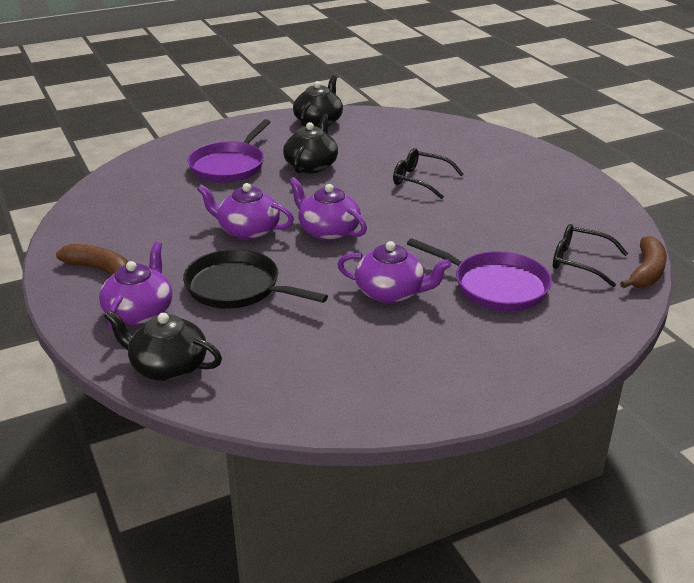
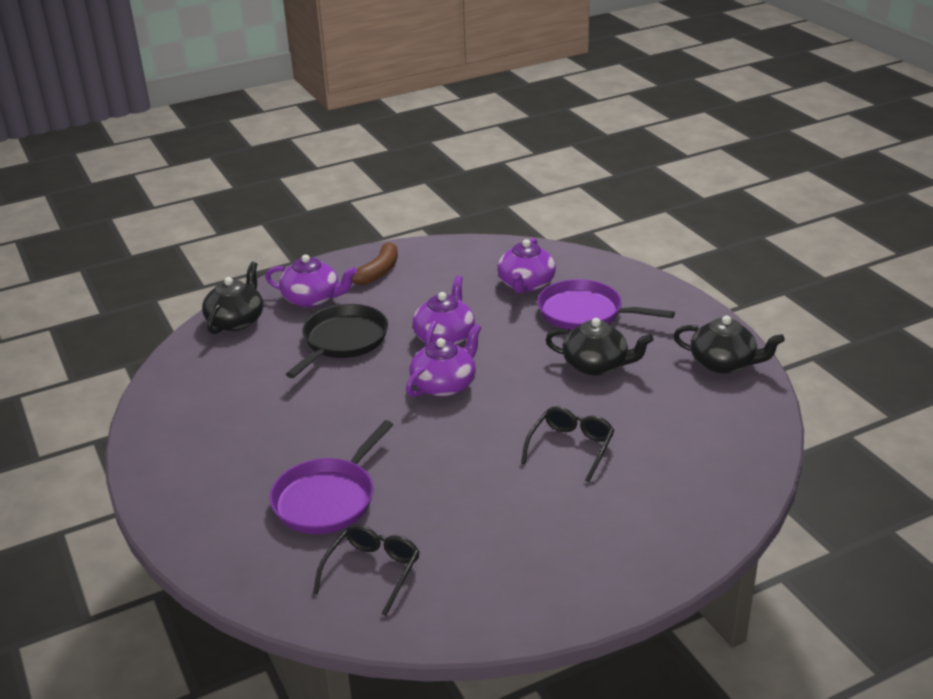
camera: 90 degrees right, 0 degrees up
(391, 292) = (324, 428): purple teapot -> purple teapot (526, 284)
(646, 272) = (345, 630): brown banana -> none

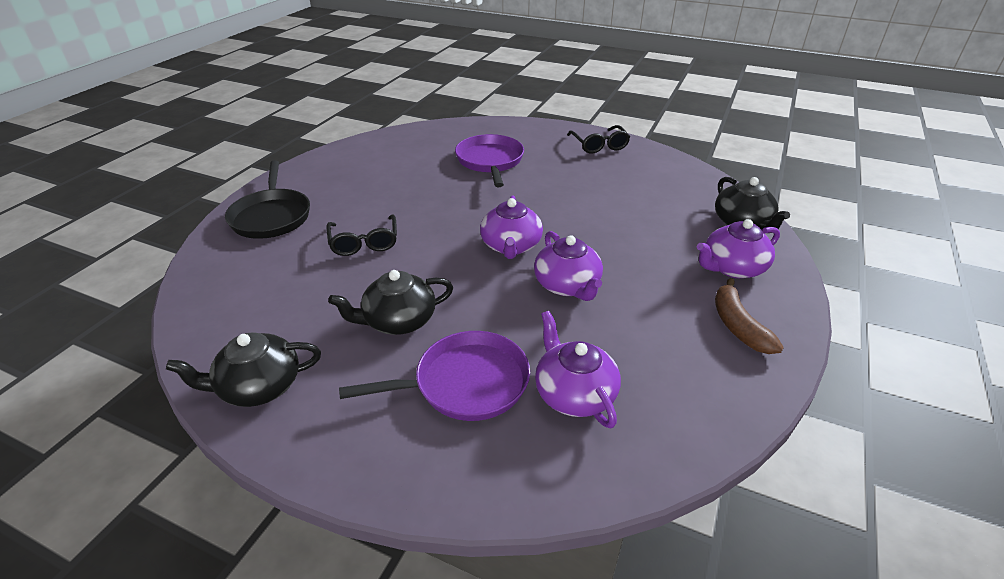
camera: 140 degrees right, 5 degrees up
(343, 341) = (640, 244): black pan -> black pan (271, 216)
(372, 571) = (423, 147): black glasses -> black glasses (599, 145)

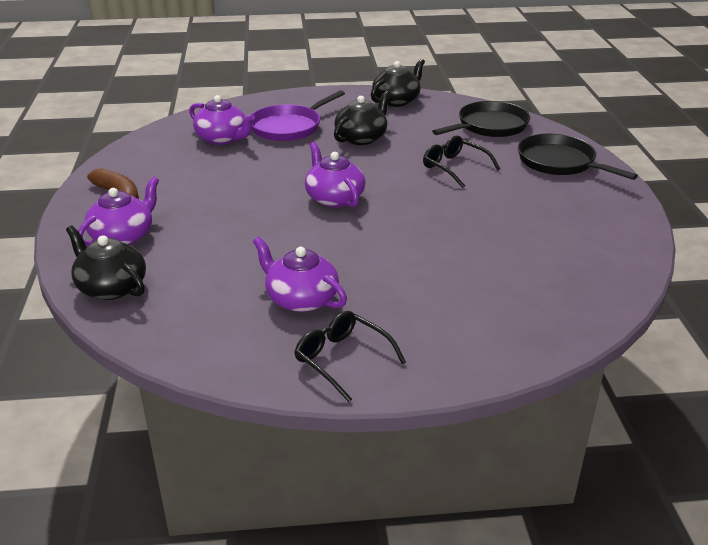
camera: 150 degrees right, 5 degrees down
(241, 285) = (489, 126): none -> black pan
(490, 161) = (457, 279): purple pan -> none
(567, 285) = (263, 185): purple teapot -> purple teapot (301, 299)

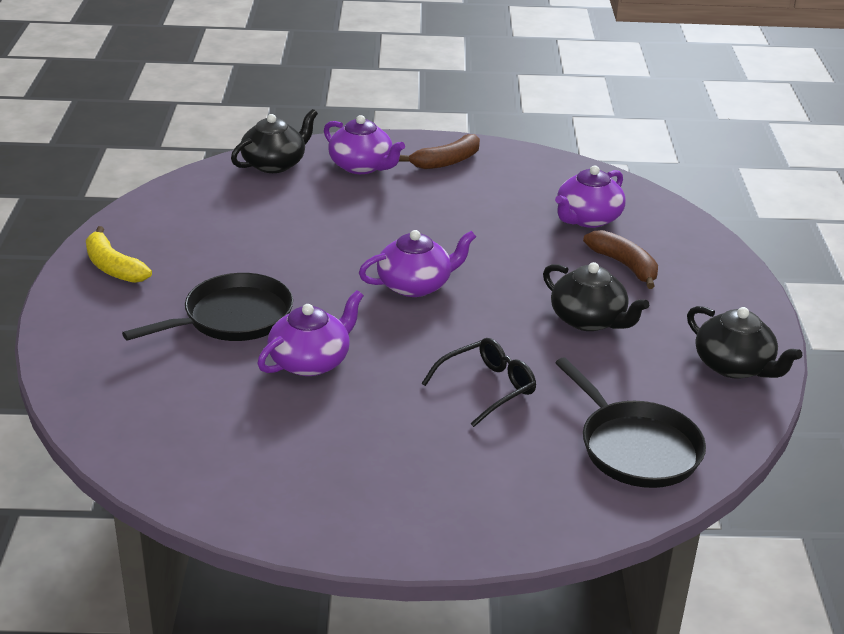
camera: 95 degrees right, 0 degrees up
(288, 127) = (624, 265): purple pan -> brown banana
(301, 299) = (216, 252): purple teapot -> purple teapot (311, 361)
(342, 359) = (113, 267): black glasses -> yellow banana
(559, 162) = (493, 496): black pan -> black pan (233, 317)

